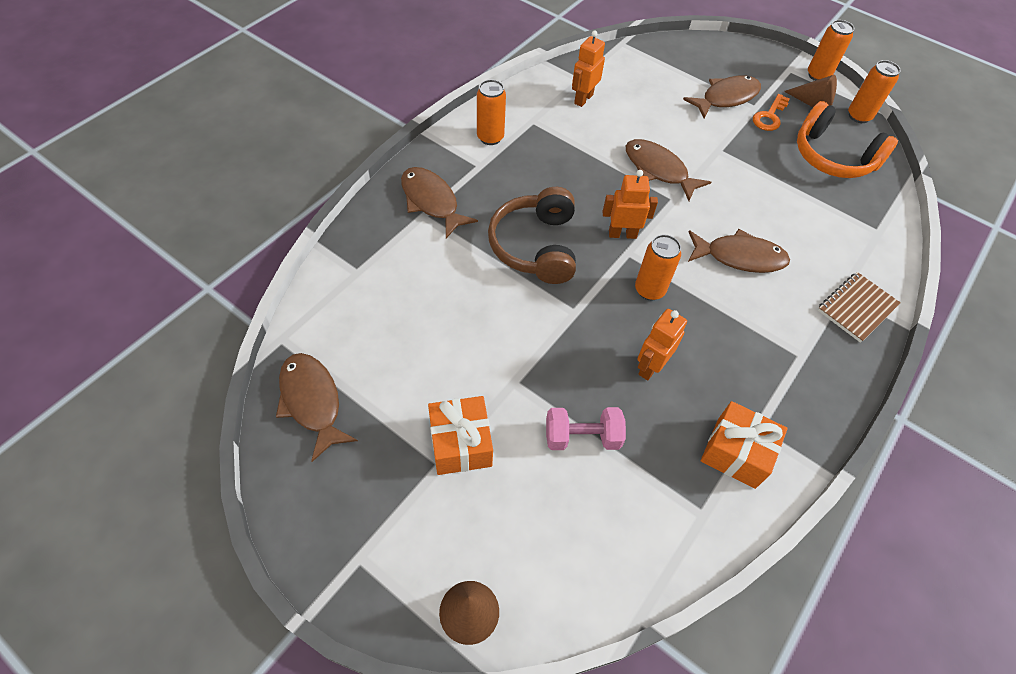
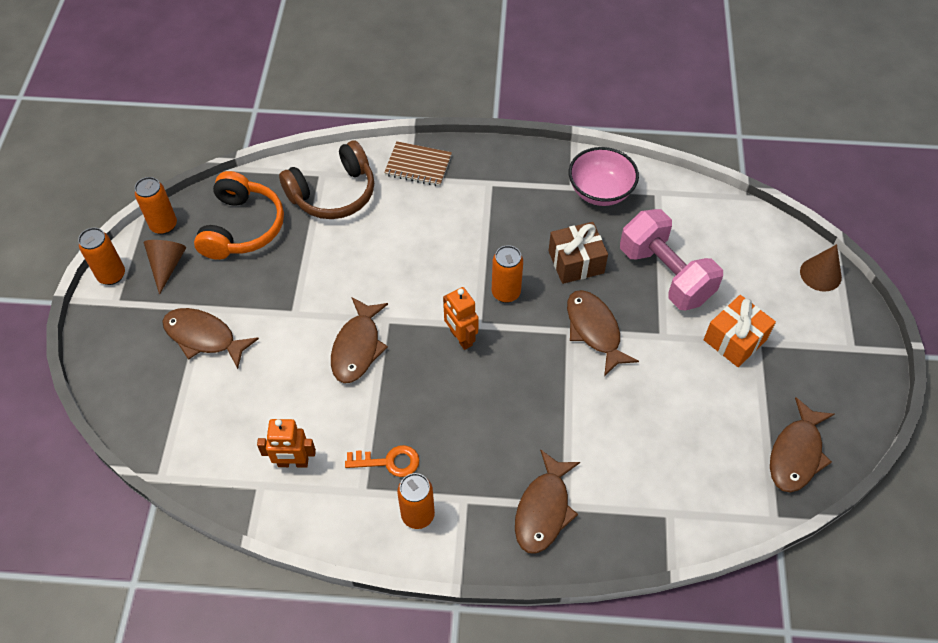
camera: 120 degrees left, 0 degrees up
(535, 246) = (526, 393): brown headphones -> brown headphones (333, 193)
(582, 437) = (665, 275): pink dumbbell -> pink dumbbell, size x1.71
(650, 366) = (576, 262): orange robot -> brown gift
(736, 453) = (600, 191): orange gift -> pink bowl
(739, 257) = (422, 249): brown fish -> brown fish (594, 330)
(769, 116) = (211, 292): orange key -> orange key (389, 462)

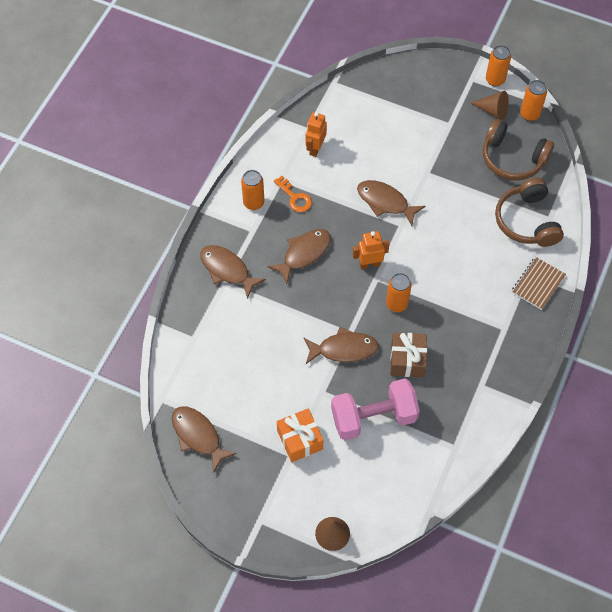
camera: 110 degrees right, 5 degrees up
(204, 337) = (425, 121): brown fish -> brown fish (304, 254)
(242, 227) = (512, 159): orange headphones -> brown headphones
(389, 462) = (295, 197): orange key -> orange key turned 60 degrees counterclockwise
(600, 191) = (470, 404): pink bowl -> none

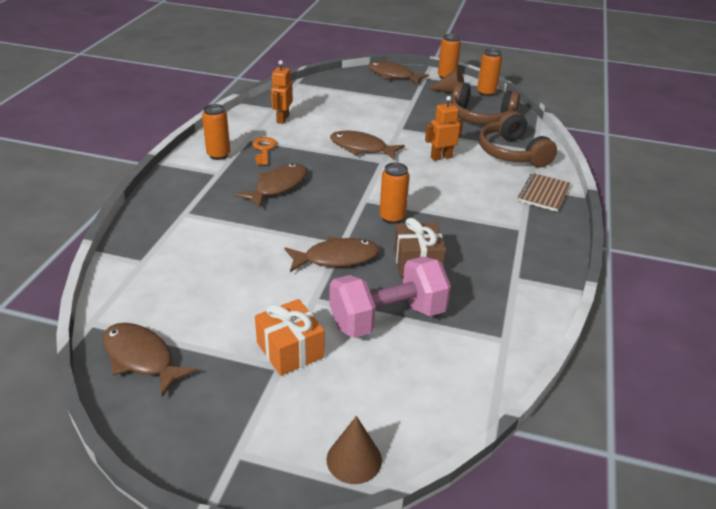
camera: 10 degrees left, 25 degrees down
(227, 270) = (188, 203): brown fish -> brown fish (393, 75)
(295, 197) = (264, 149): orange key -> orange key turned 135 degrees counterclockwise
(369, 264) = (354, 190): orange robot -> orange robot (441, 157)

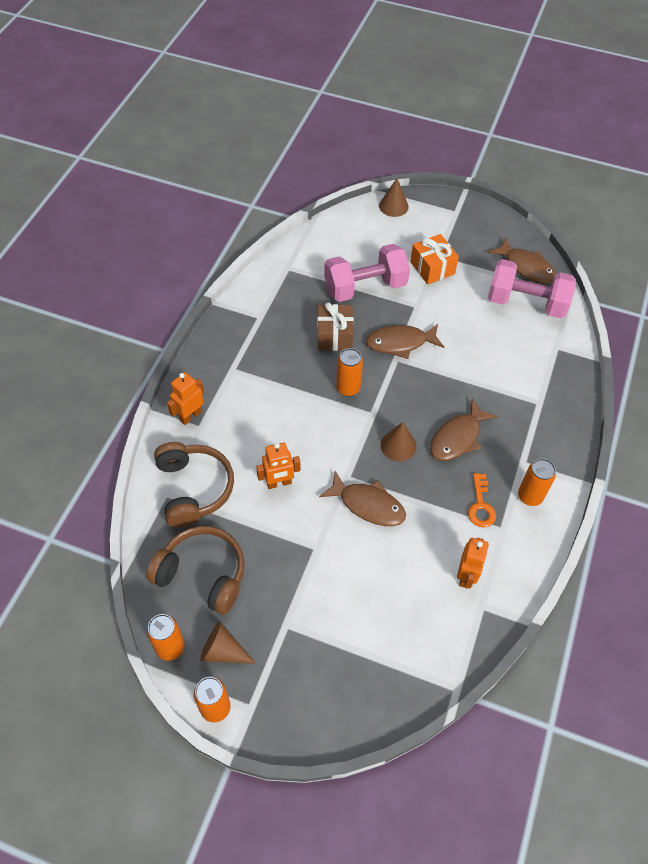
camera: 175 degrees left, 20 degrees up
(161, 308) = (526, 303): none -> pink dumbbell
(336, 180) = (398, 445): none -> brown cone
(393, 75) = (302, 714): brown fish -> none
(543, 194) = (190, 416): brown notebook -> orange robot

